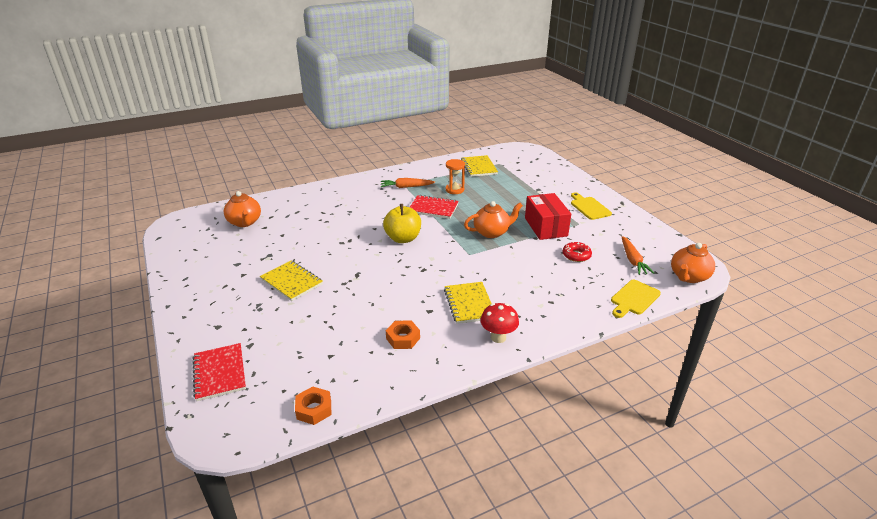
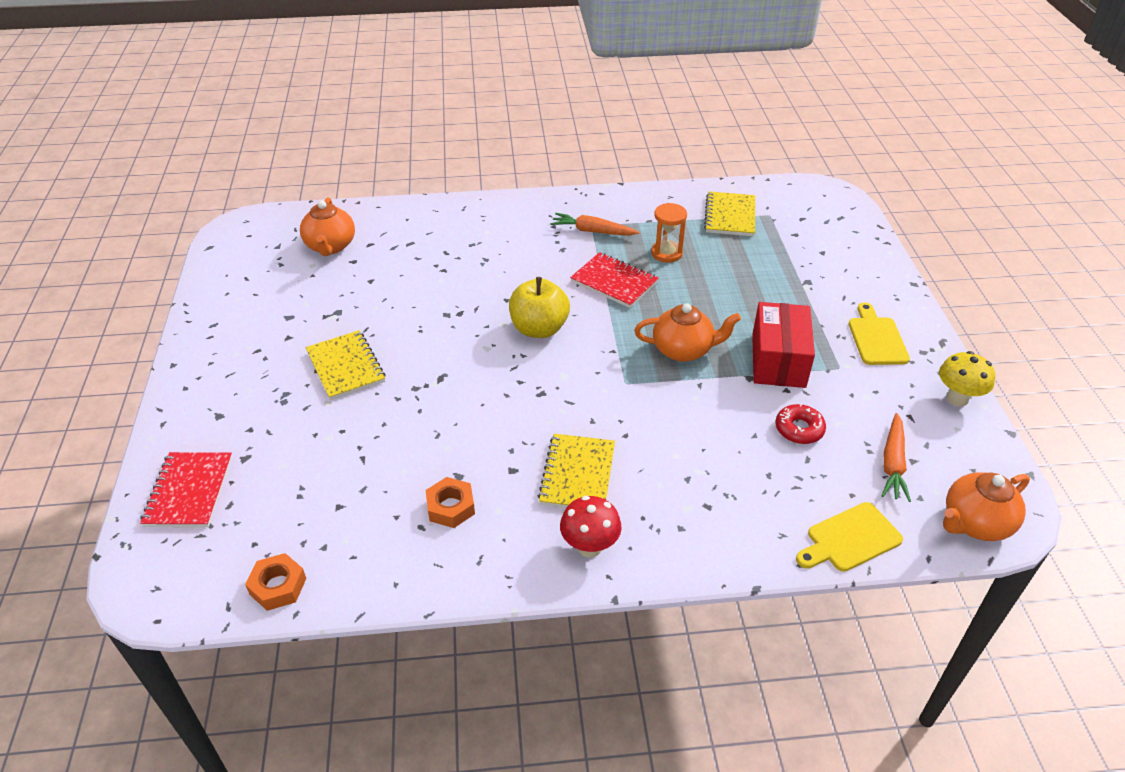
camera: 20 degrees right, 10 degrees up
(645, 225) = (957, 398): none -> yellow mushroom

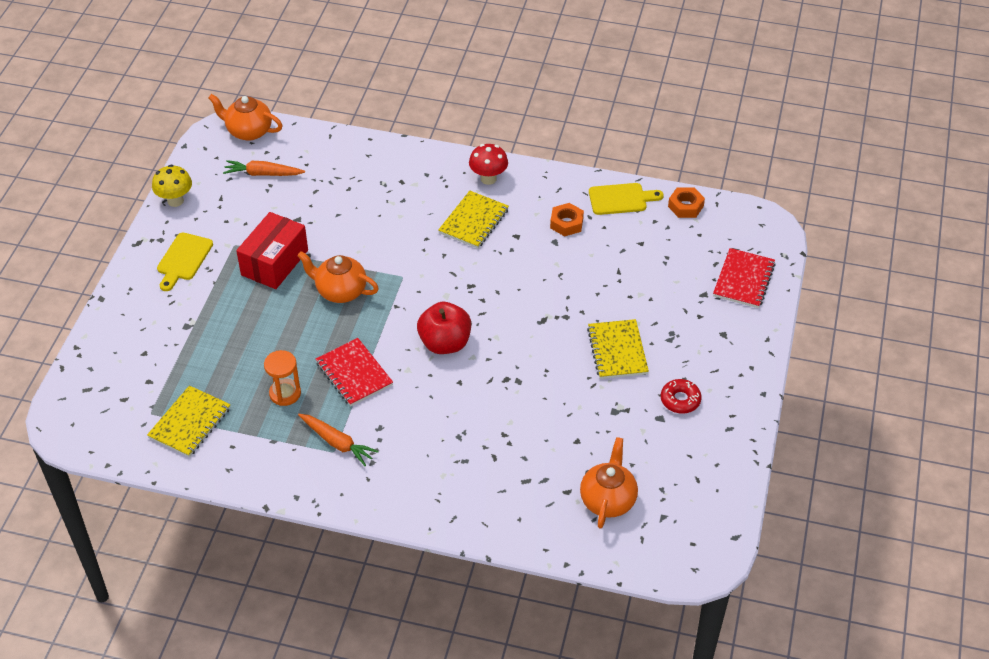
camera: 160 degrees left, 5 degrees up
(539, 329) = (445, 343): yellow apple -> red apple
(799, 429) = (304, 210): red donut -> red donut (680, 400)
(850, 539) = (330, 143): yellow cutting board -> yellow cutting board (621, 199)
(893, 463) = (263, 174): orange carrot -> orange carrot turned 120 degrees counterclockwise
(975, 523) = (248, 131): orange teapot -> orange teapot turned 150 degrees counterclockwise

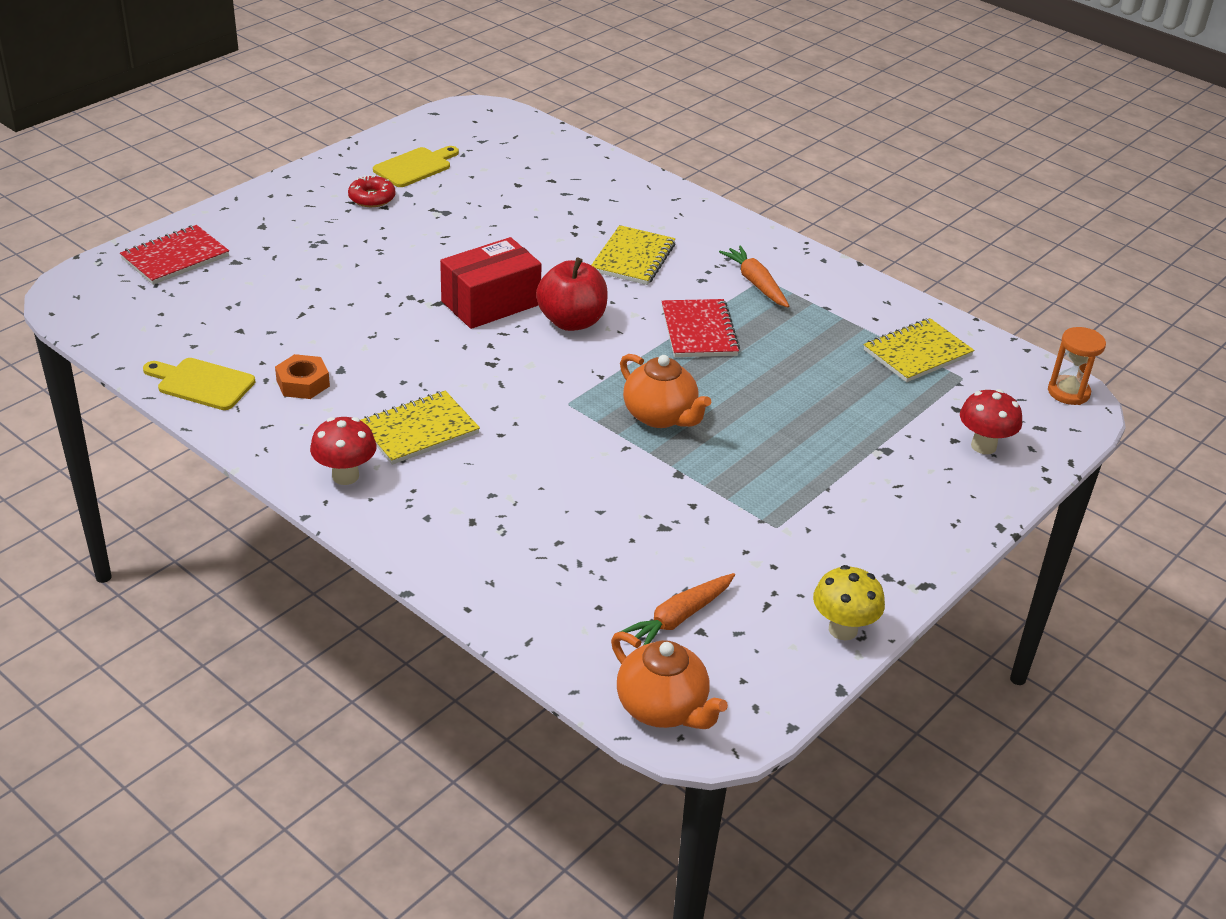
camera: 155 degrees left, 10 degrees down
(123, 356) = (983, 446): none -> red mushroom
(183, 259) = (861, 535): yellow cutting board -> yellow cutting board (415, 167)
(263, 174) = (678, 618): orange carrot -> orange carrot turned 105 degrees clockwise
(274, 262) = (730, 482): red box -> red box (491, 303)
(285, 393) = (791, 341): orange hourglass -> orange hourglass (1068, 392)
(608, 500) = (519, 164): orange teapot -> none
(617, 351) = (388, 251): yellow notebook -> yellow notebook (633, 258)
(685, 206) = (135, 346): orange nut -> none

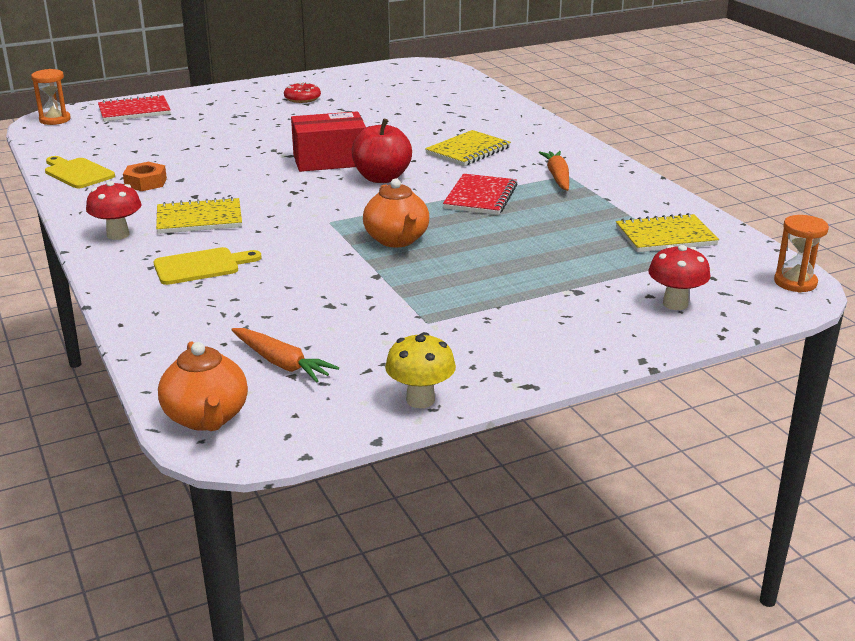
camera: 25 degrees right, 10 degrees down
(82, 292) = (55, 120): none -> orange hourglass
(415, 167) = (351, 87): yellow cutting board -> yellow cutting board (201, 266)
(678, 618) = (281, 363): orange carrot -> orange carrot turned 120 degrees counterclockwise

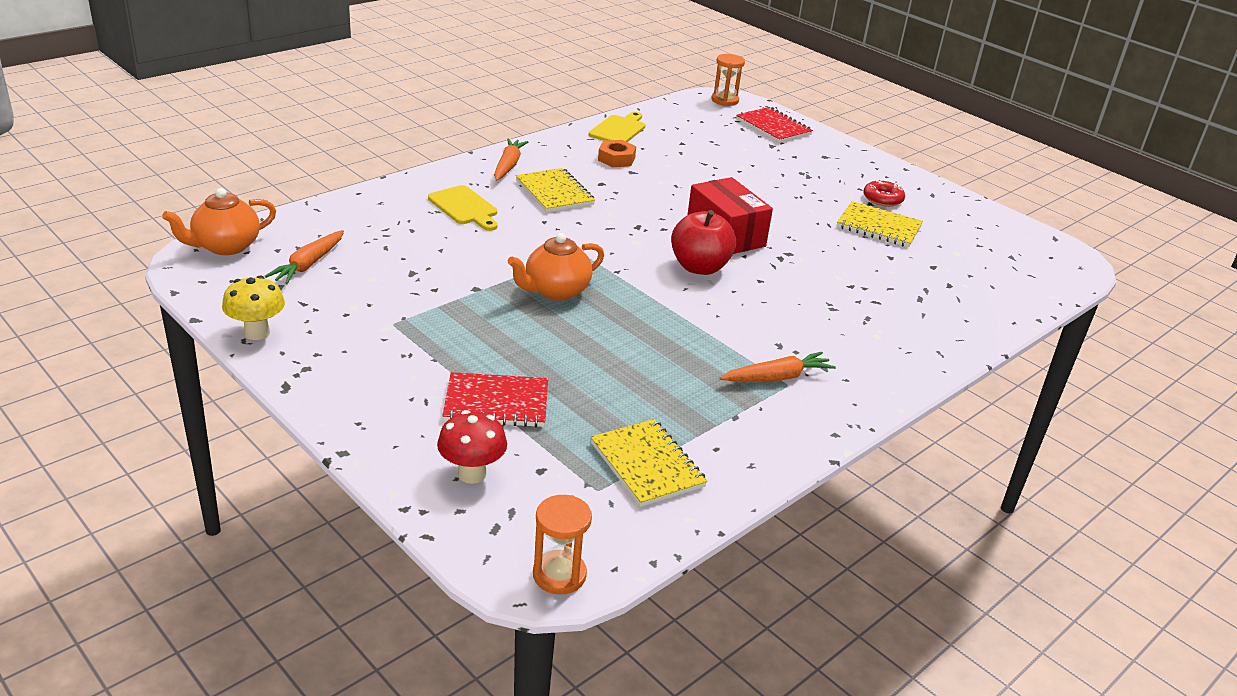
camera: 70 degrees right, 5 degrees up
(118, 235) = (508, 166): red mushroom -> orange carrot
(468, 151) = (812, 311): yellow notebook -> yellow notebook (878, 227)
(480, 197) = (686, 329): red notebook -> red notebook (496, 403)

